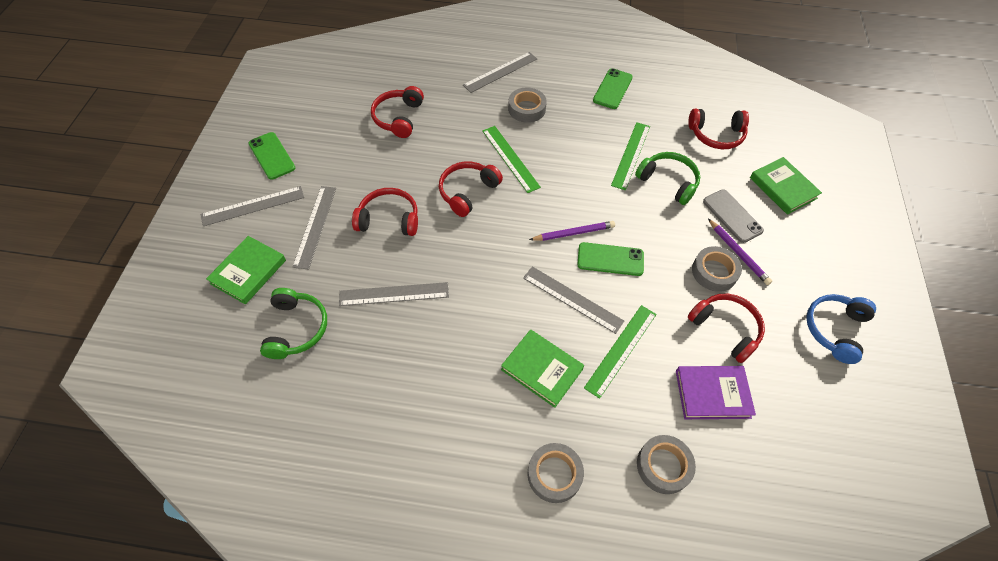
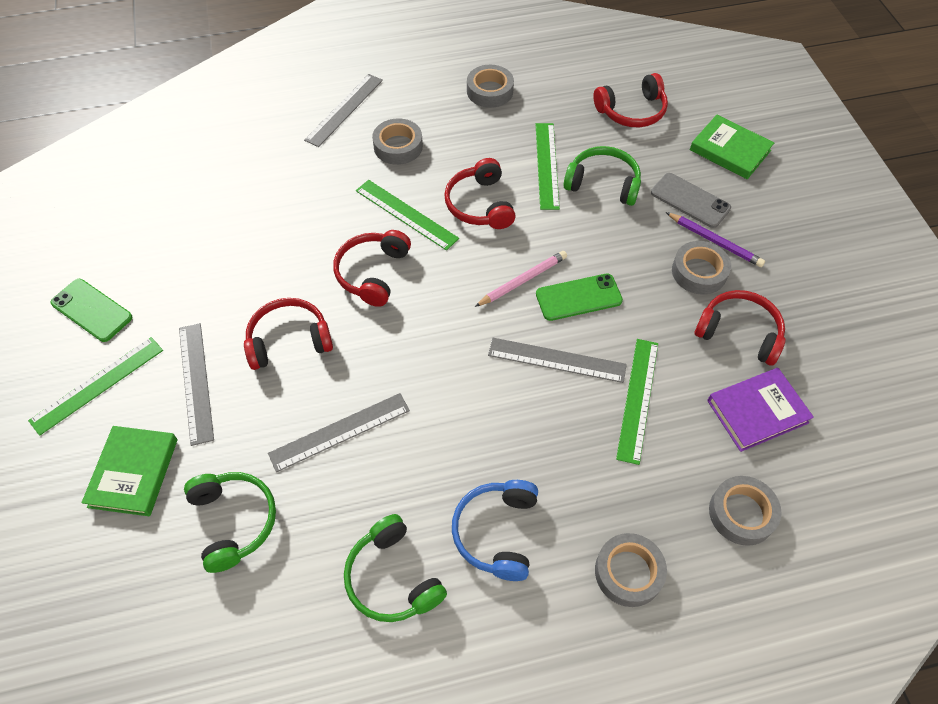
camera: 20 degrees left, 0 degrees up
(253, 206) = (97, 385): grey ruler -> green ruler
(383, 409) = (392, 578): none -> green headphones
(398, 118) = (240, 207): red headphones -> red headphones (480, 204)
(541, 369) = (559, 456): green book -> none
(574, 233) = (523, 280): purple pencil -> pink pencil
(612, 89) = (490, 91): green phone -> grey tape
(834, 329) = (850, 292): blue headphones -> blue headphones (497, 532)

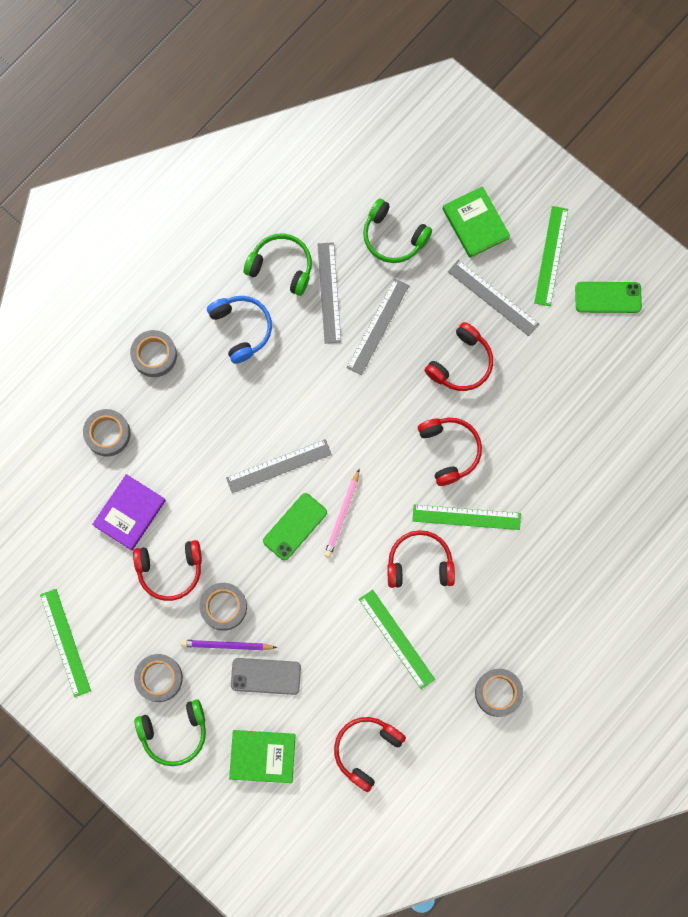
camera: 145 degrees right, 20 degrees up
(344, 109) = (598, 588): grey ruler -> grey ruler (329, 292)
(398, 146) = (524, 579): grey tape -> grey tape (159, 678)
(480, 204) = (419, 563): red headphones -> red headphones turned 45 degrees counterclockwise
(603, 183) = (341, 649): green headphones -> green headphones (174, 733)
(637, 399) = (210, 471): green ruler -> green ruler (65, 642)

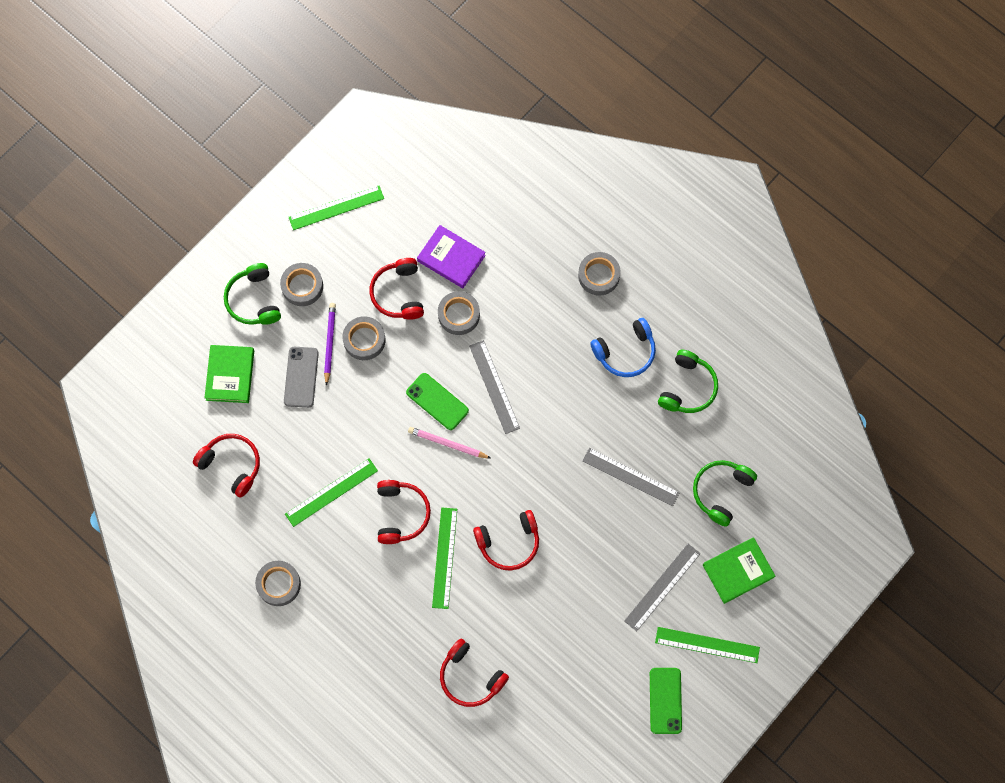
camera: 90 degrees right, 5 degrees down
(107, 434) = (524, 237): grey tape -> grey tape (459, 315)
(329, 292) = (663, 431): grey ruler -> none
(461, 363) = (595, 555): red headphones -> red headphones (470, 677)

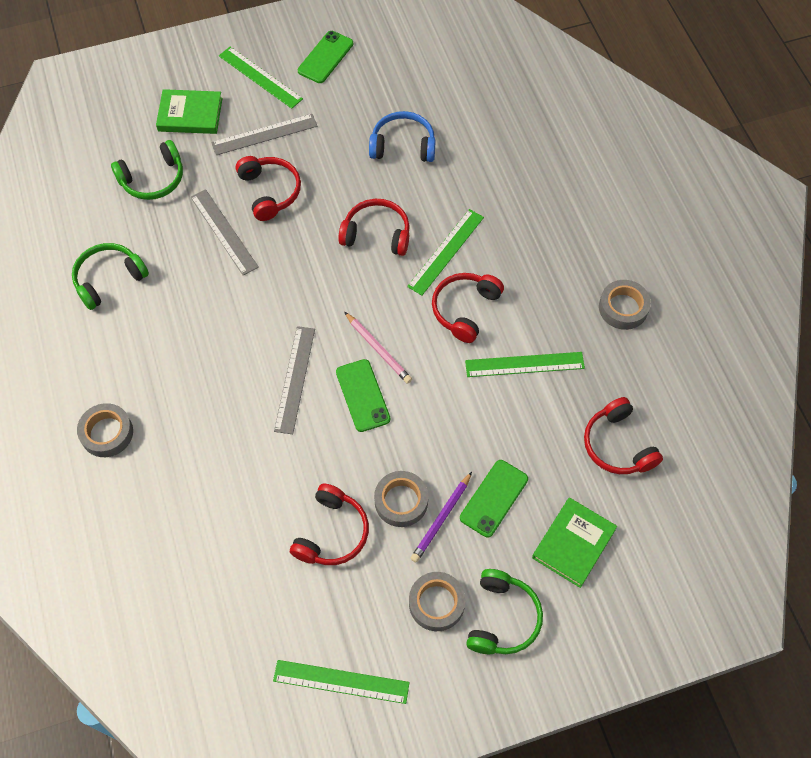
camera: 150 degrees left, 10 degrees down
(301, 377) = (494, 498): grey phone -> green phone
(451, 258) = (248, 541): purple book -> none
(459, 315) = (282, 472): grey tape -> none
(470, 677) = (482, 149): red headphones -> red headphones (270, 192)
(625, 352) = (141, 342): blue headphones -> blue headphones (403, 145)

